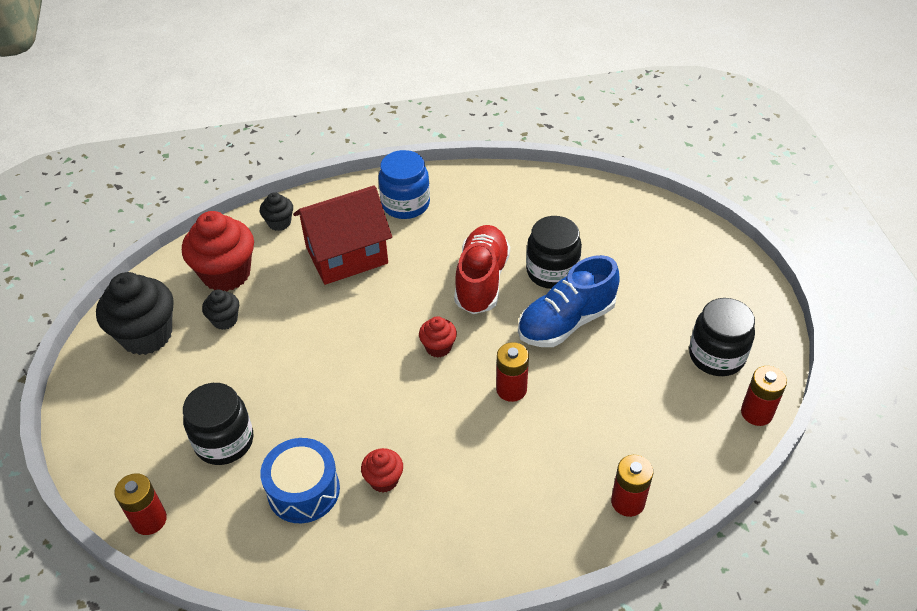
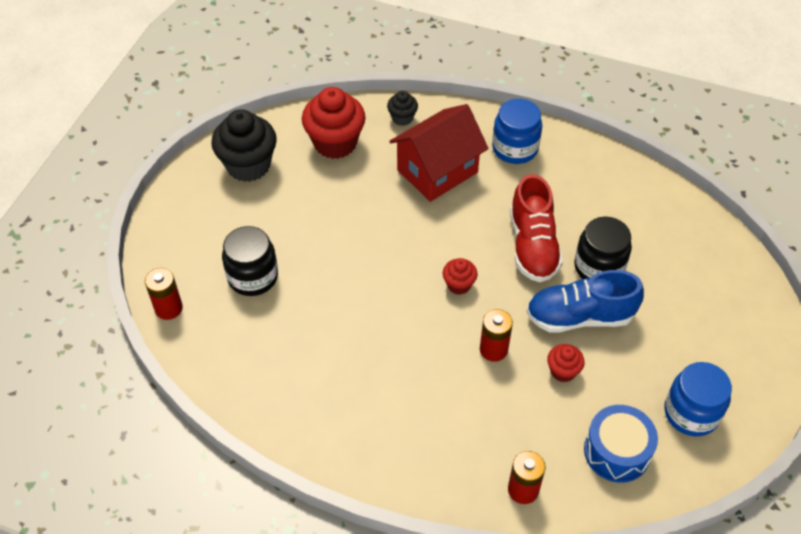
camera: 30 degrees right, 5 degrees up
(225, 320) = (311, 181): black cupcake -> none
(303, 490) = (285, 344): blue drum -> blue drum (617, 451)
(346, 255) = (437, 171): red house -> red house turned 45 degrees counterclockwise
(384, 480) = (347, 368): red cupcake -> red cupcake (563, 371)
(481, 280) = (533, 246): red shoe -> red shoe turned 135 degrees clockwise
(716, 356) = (691, 413): black jar -> blue jar
(756, 413) = (689, 479): red battery -> none

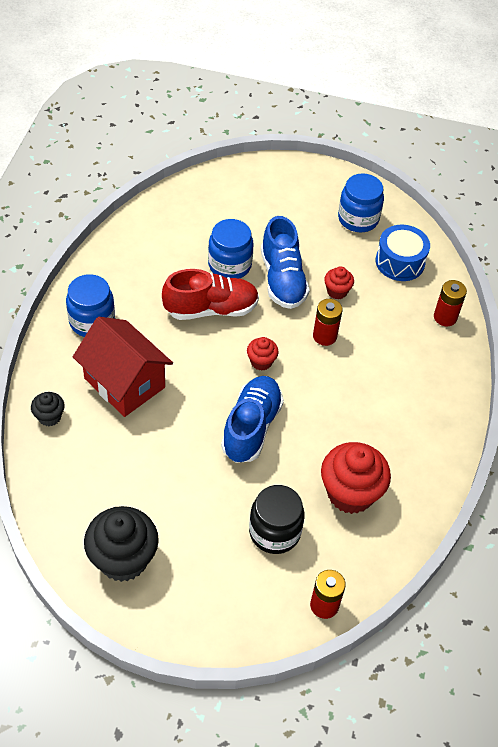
camera: 100 degrees left, 0 degrees up
(335, 143) = (87, 476): red cupcake -> red cupcake (350, 493)
(375, 269) = (251, 427): none -> blue shoe
(599, 267) = (229, 265): black jar -> blue jar

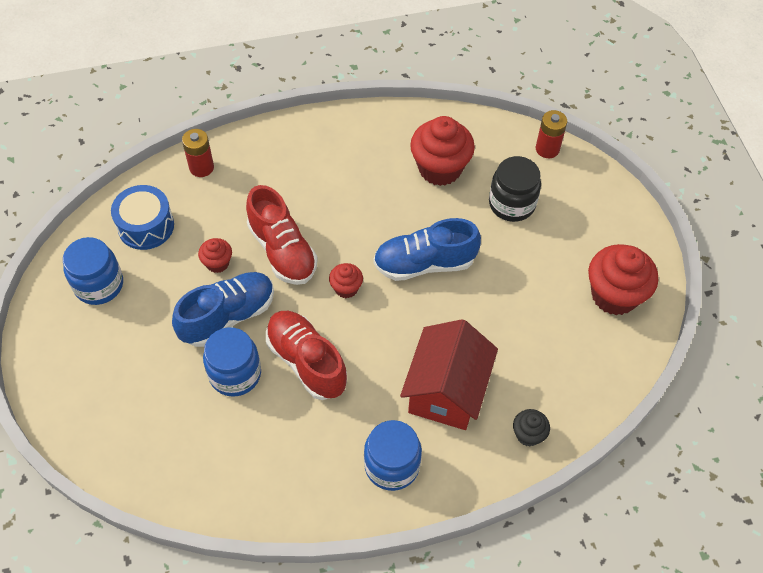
camera: 115 degrees left, 5 degrees up
(123, 559) = (614, 295): black cupcake -> red cupcake
(324, 336) = (282, 251): red battery -> red shoe

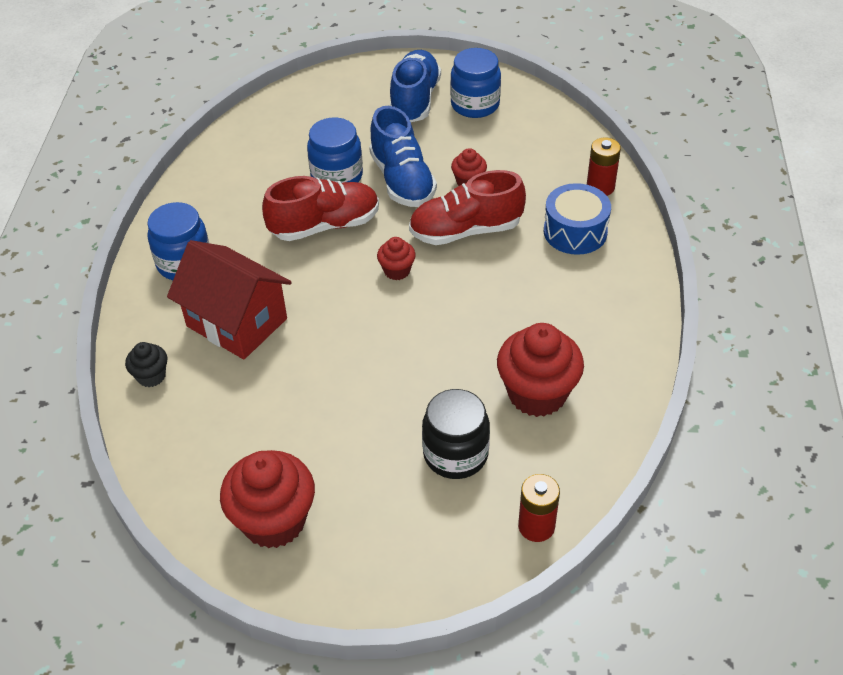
camera: 110 degrees right, 10 degrees down
(146, 226) = (534, 140): blue drum -> blue drum (575, 232)
(424, 263) = (401, 343): blue shoe -> blue shoe (415, 100)

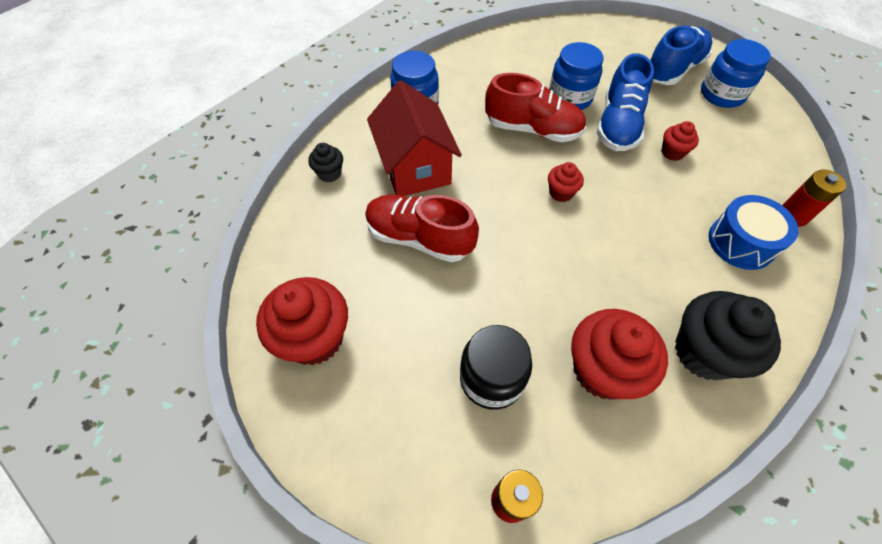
camera: 35 degrees right, 10 degrees up
(465, 231) = (641, 190): red shoe -> red shoe (419, 238)
(602, 334) = (704, 352): none -> black cupcake

